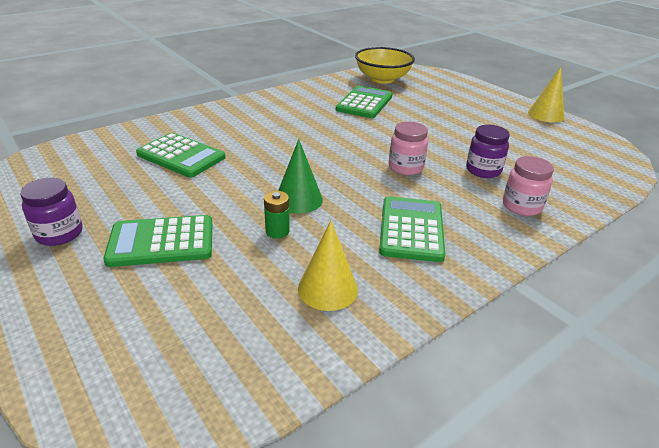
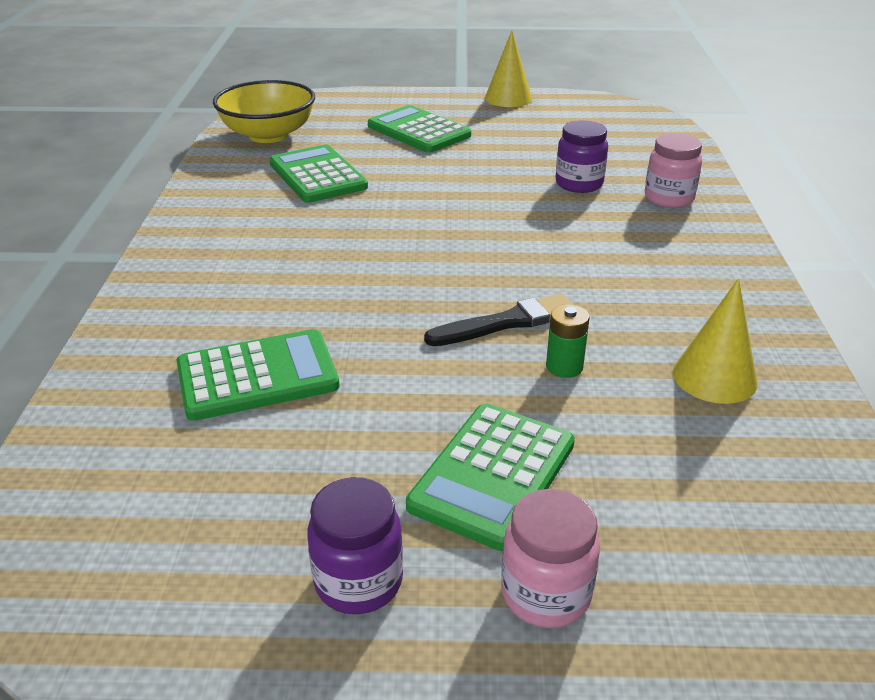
camera: 50 degrees left, 0 degrees up
(298, 199) = (506, 322): green cone -> black brush
(405, 167) = (518, 222): pink jar -> pink jar (545, 594)
(411, 229) = (649, 276): green calculator -> green calculator (418, 131)

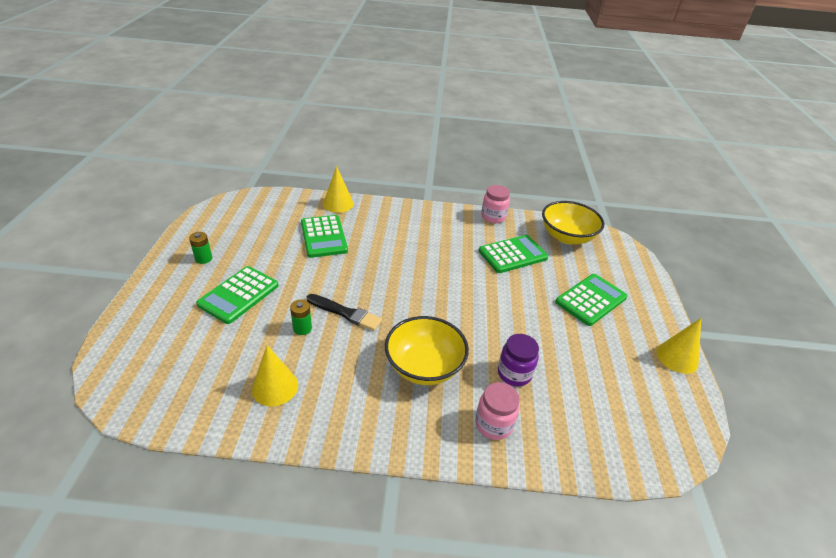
camera: 90 degrees right, 5 degrees up
(110, 370) = (338, 204): none -> yellow cone
(358, 581) = (203, 258): purple jar -> green battery
(493, 475) = (238, 295): green calculator -> green calculator turned 90 degrees counterclockwise
(506, 322) = (345, 313): black brush -> black brush turned 45 degrees counterclockwise
(545, 594) = (173, 300): pink jar -> pink jar (493, 217)
(598, 244) = (424, 367): none -> yellow bowl

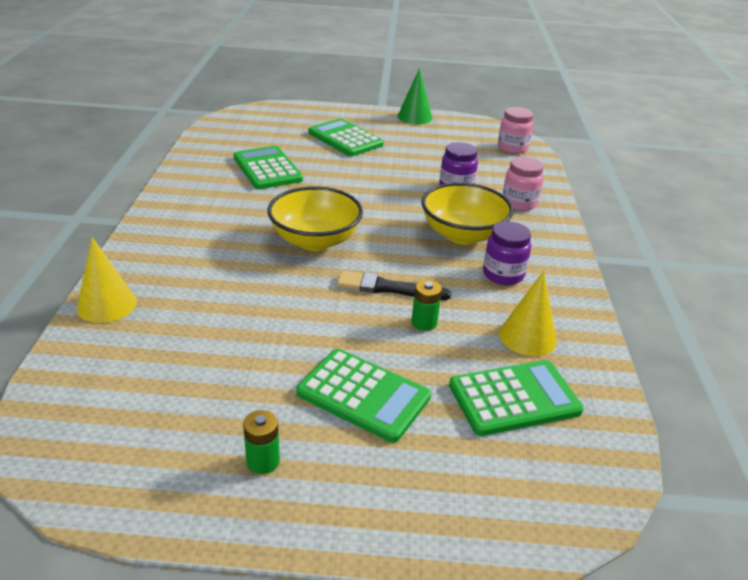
camera: 90 degrees left, 5 degrees down
(324, 237) = (209, 315): green calculator -> green calculator (514, 398)
(345, 313) = (388, 288): black brush -> black brush turned 105 degrees counterclockwise
(360, 386) = (503, 274): none -> purple jar
(493, 217) = (183, 173): pink jar -> pink jar (512, 148)
(567, 237) = (235, 135): yellow bowl -> yellow bowl (315, 240)
(677, 357) = (414, 117): yellow cone -> green cone

